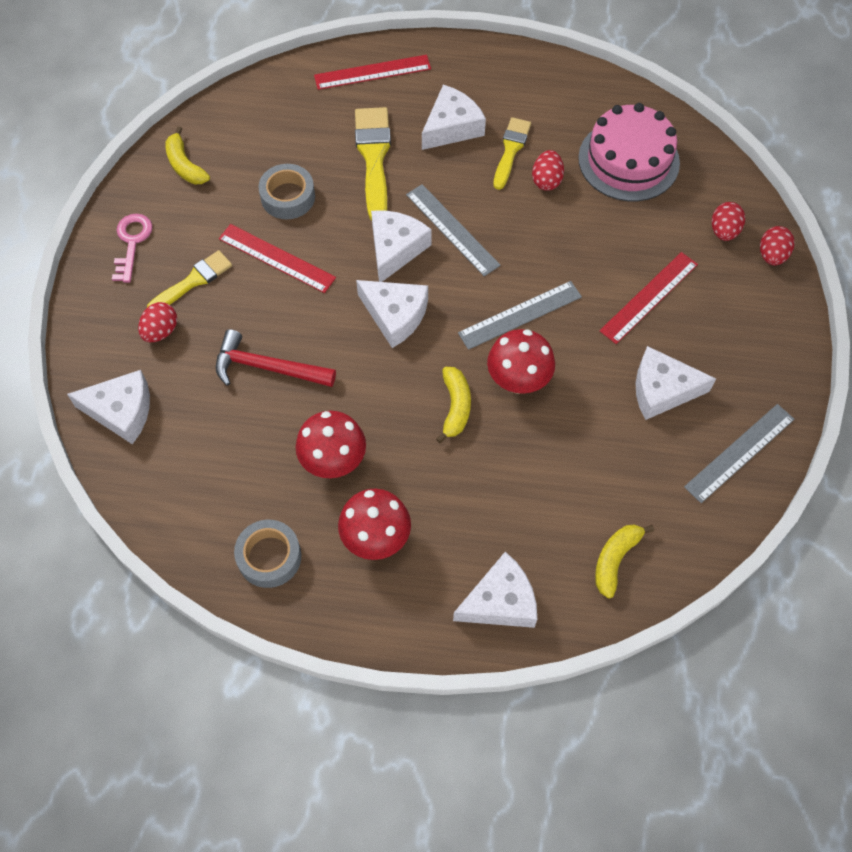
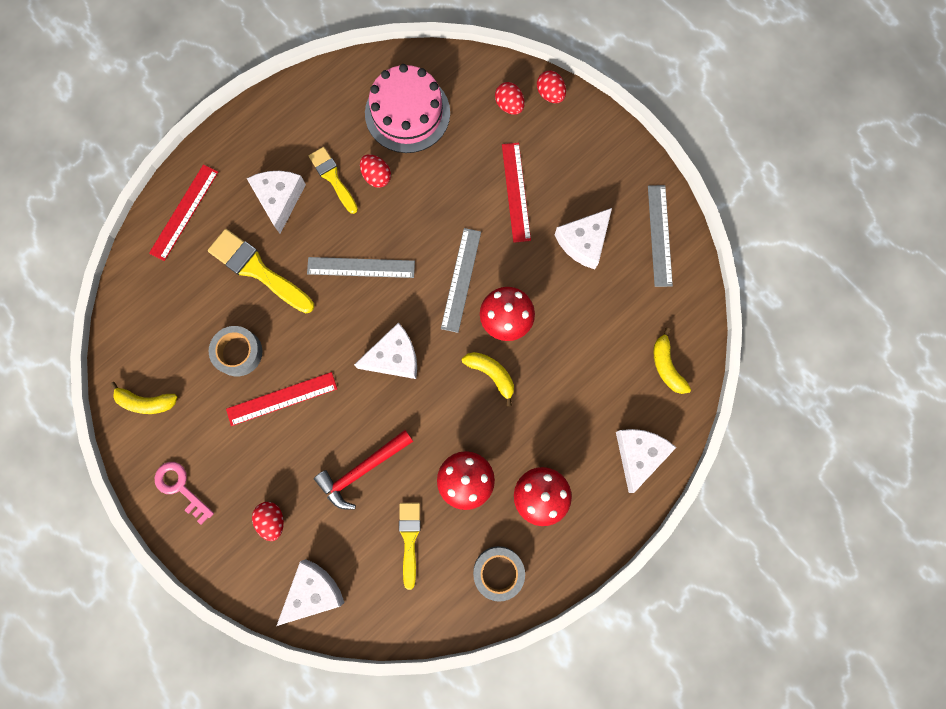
camera: 50 degrees left, 15 degrees up
(193, 281) = (251, 468): yellow brush -> yellow brush (409, 539)
(395, 249) = (343, 315): white cheese -> none

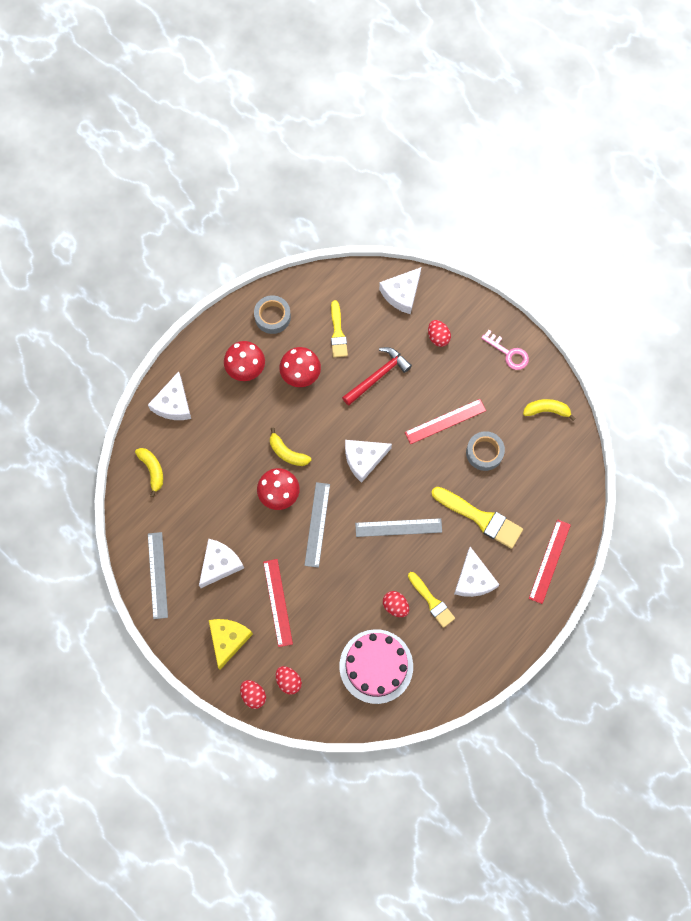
camera: 175 degrees right, 5 degrees down
(576, 155) = (228, 639): none -> yellow cheese

